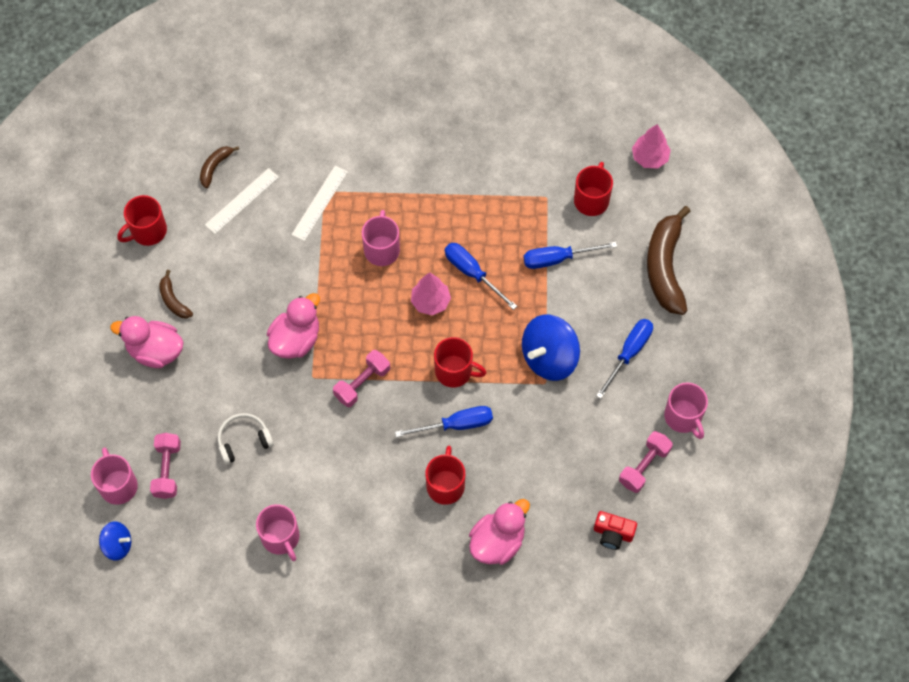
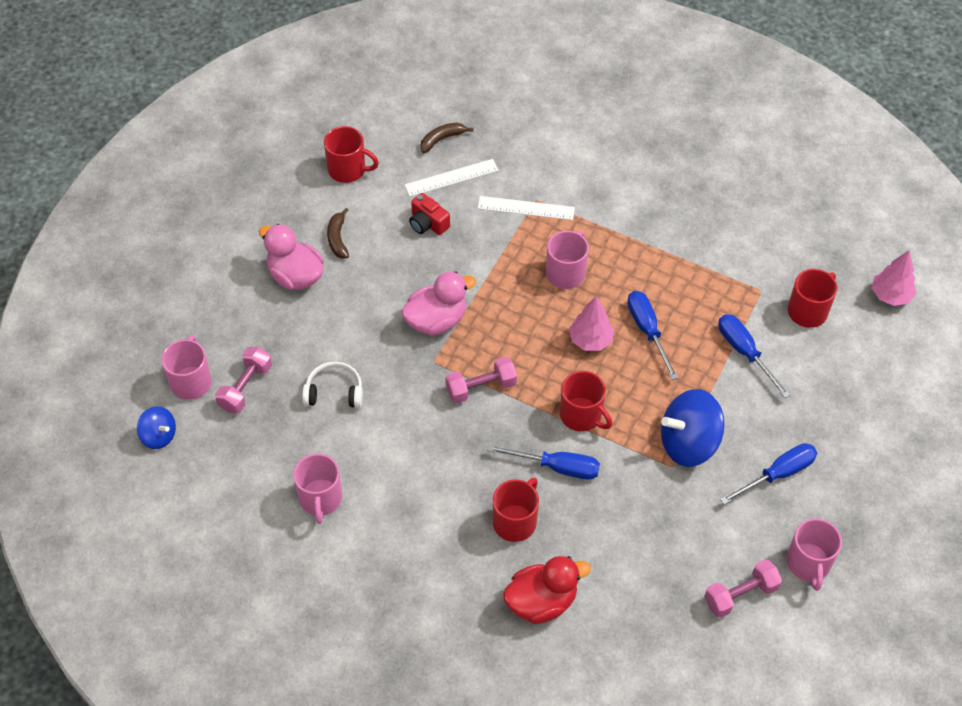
camera: 25 degrees right, 10 degrees down
(148, 231) = (348, 170): red mug -> red mug turned 150 degrees counterclockwise
(319, 203) = (526, 208): white ruler -> white ruler turned 45 degrees clockwise
(497, 542) = (541, 602): pink duck -> red duck
(557, 259) = (744, 352): blue screwdriver -> blue screwdriver turned 45 degrees clockwise
(613, 533) = (672, 649): red camera -> red camera (428, 223)
(665, 267) = (858, 406): brown banana -> none

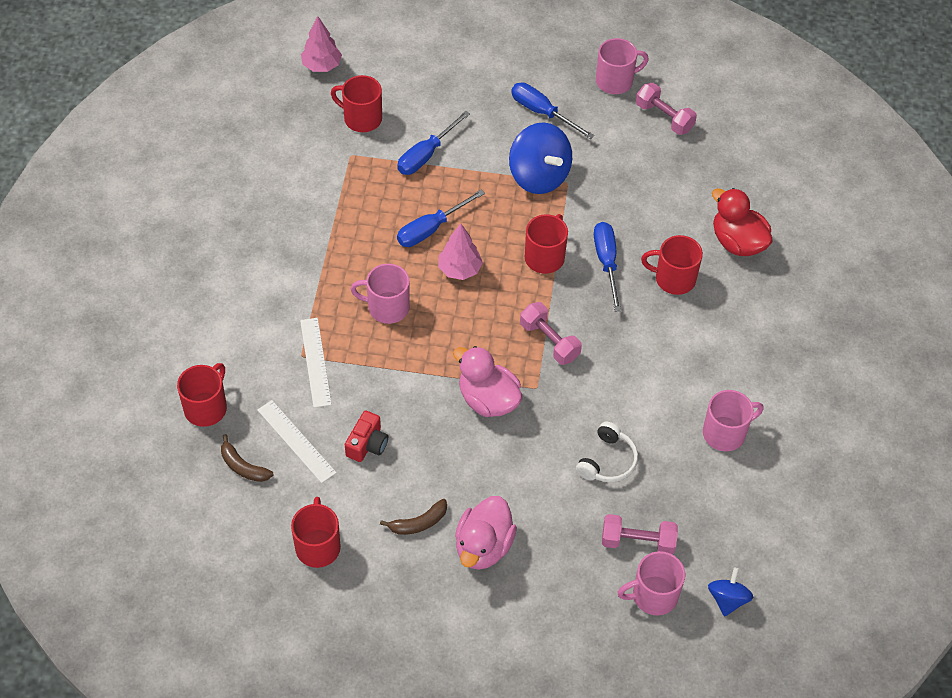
camera: 110 degrees left, 0 degrees up
(334, 392) = (607, 461): white headphones -> white headphones turned 135 degrees counterclockwise
(508, 128) = (206, 408): none -> red mug

